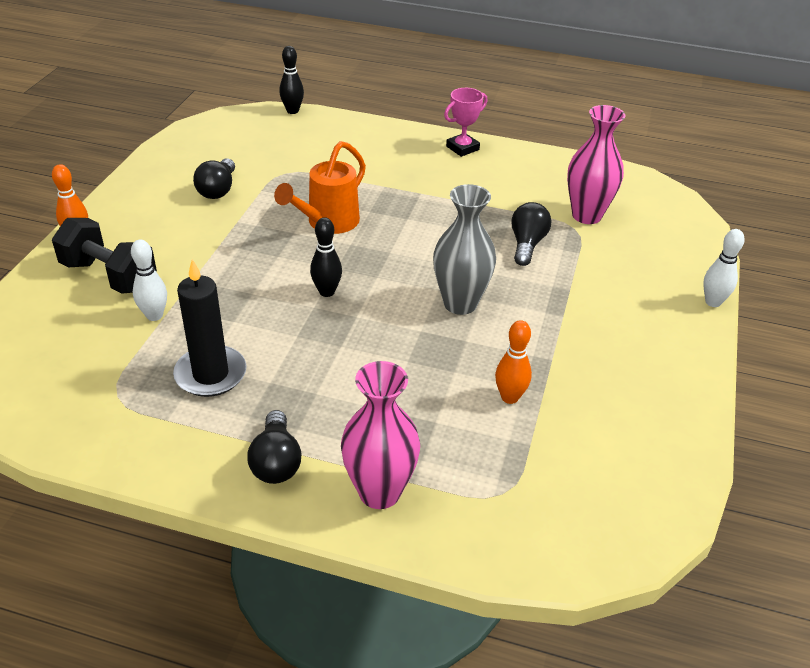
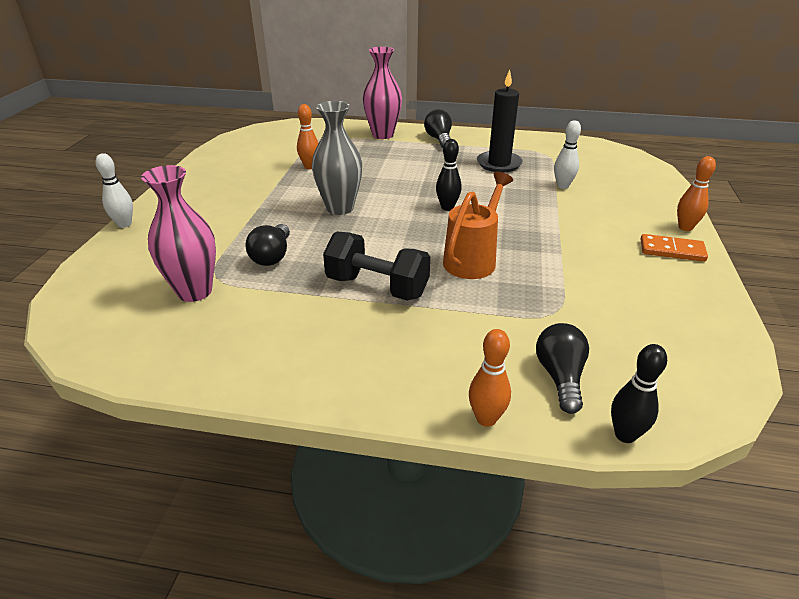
camera: 175 degrees right, 5 degrees down
(109, 276) = (623, 204): black dumbbell -> black dumbbell (377, 287)
(125, 214) = (672, 250): none -> orange domino
(218, 190) = (610, 283): black light bulb -> black light bulb (560, 377)
(368, 123) = (486, 419): none -> orange bowling pin
(462, 148) = (331, 380): pink trophy -> none

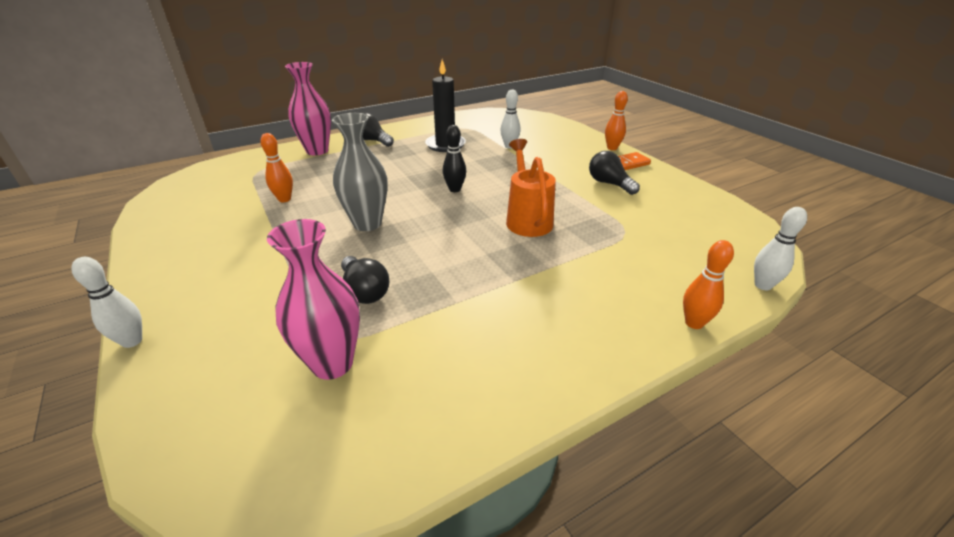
camera: 40 degrees left, 0 degrees up
(377, 287) = (492, 272): black dumbbell -> none
(560, 377) = (687, 270): black light bulb -> black light bulb (609, 184)
(625, 435) = (762, 285): black bowling pin -> white bowling pin

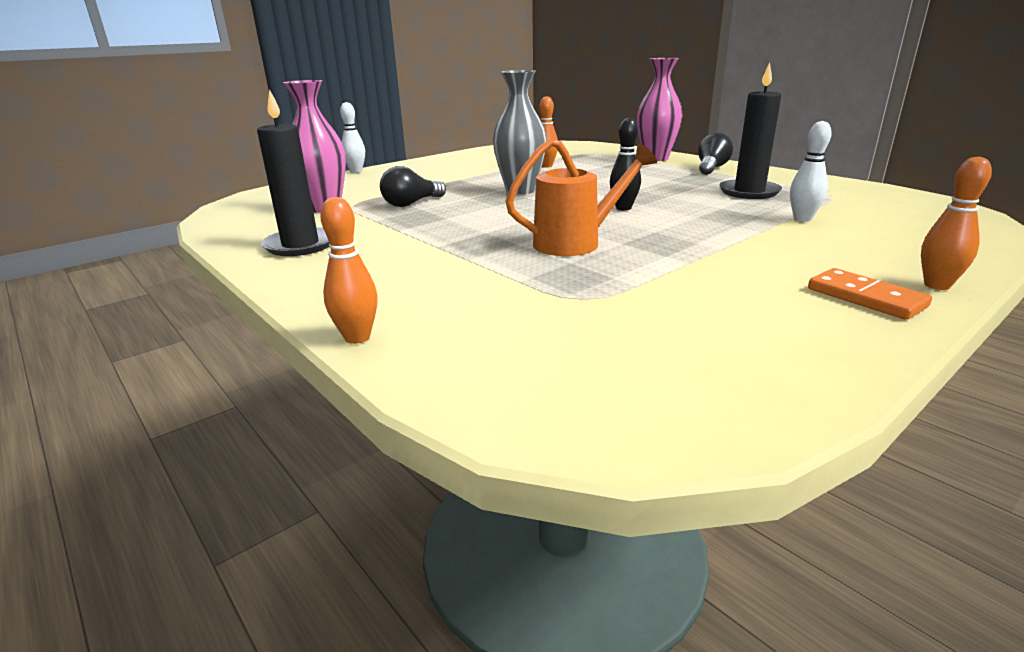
camera: 80 degrees right, 10 degrees down
(480, 373) = (300, 245): none -> black candle
(609, 184) = (750, 285): black light bulb -> none
(762, 285) = (459, 406): white bowling pin -> none

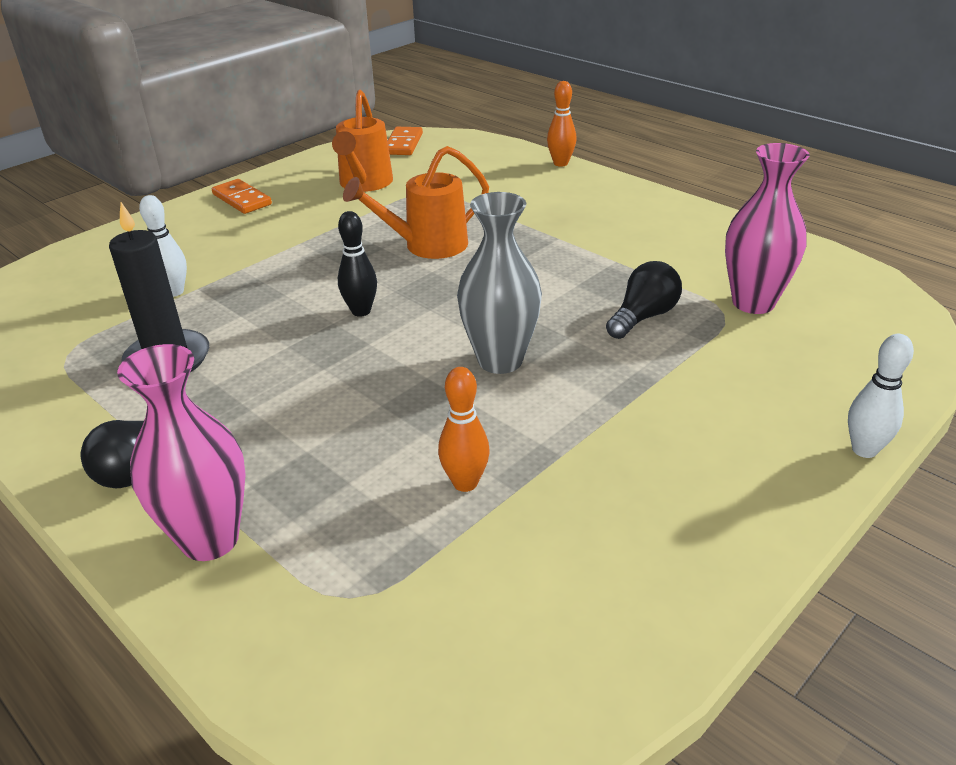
camera: 175 degrees right, 10 degrees up
(300, 245) = (694, 234): black candle -> none
(656, 408) = (403, 144): none -> orange domino
(688, 314) = (364, 184): none -> orange watering can
(937, 285) = (180, 211): orange bowling pin -> none

